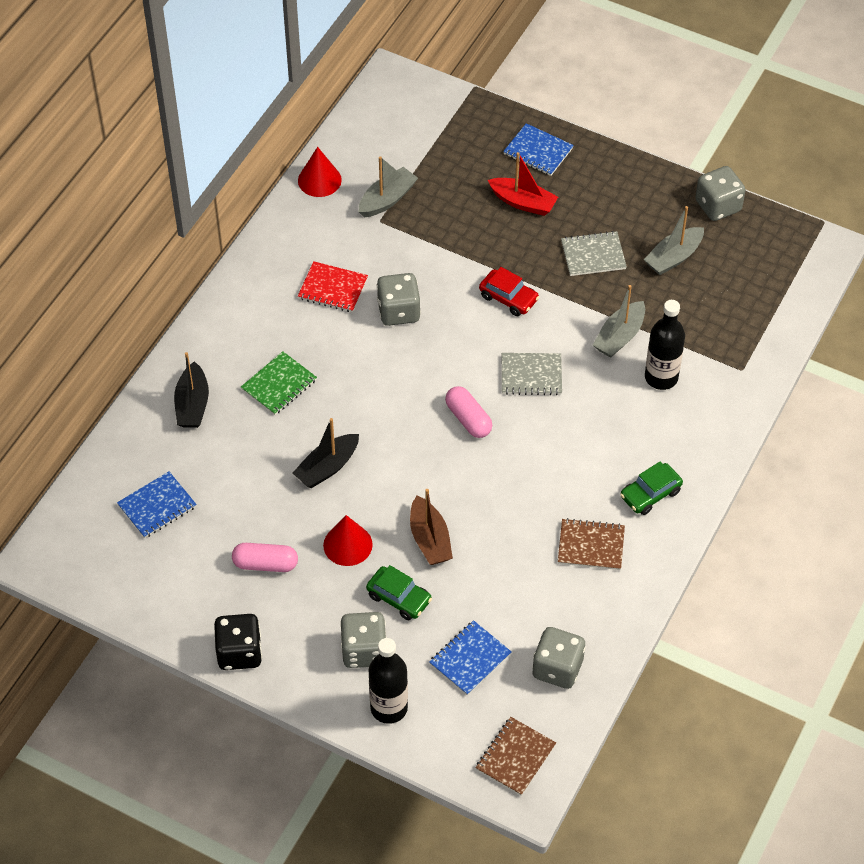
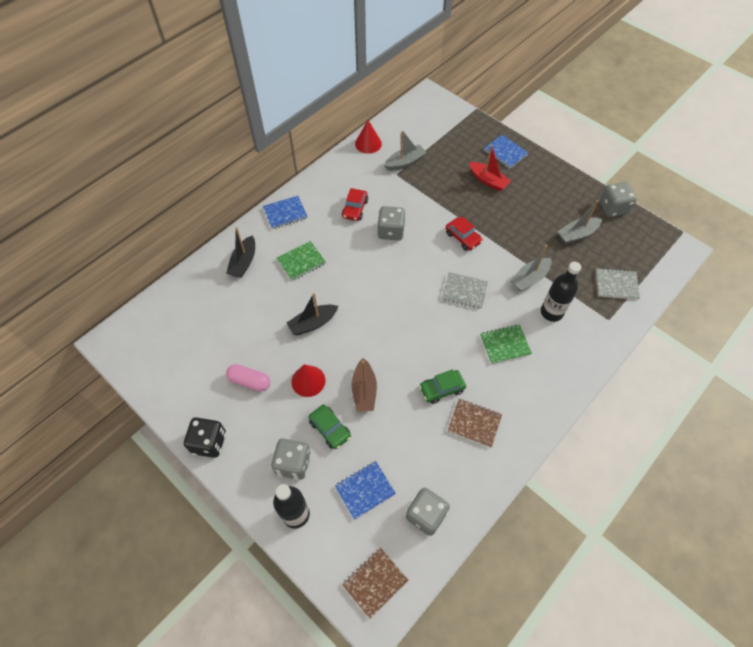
camera: 15 degrees right, 5 degrees up
(157, 506) = (196, 324): blue notebook -> blue notebook (285, 213)
(333, 288) = (355, 209): red notebook -> red car
(468, 419) = (414, 311): pink capsule -> none
(593, 255) = (524, 222): grey notebook -> grey notebook (616, 285)
(607, 436) = (505, 345): none -> green notebook
(650, 494) = (525, 394): green car -> green car (441, 389)

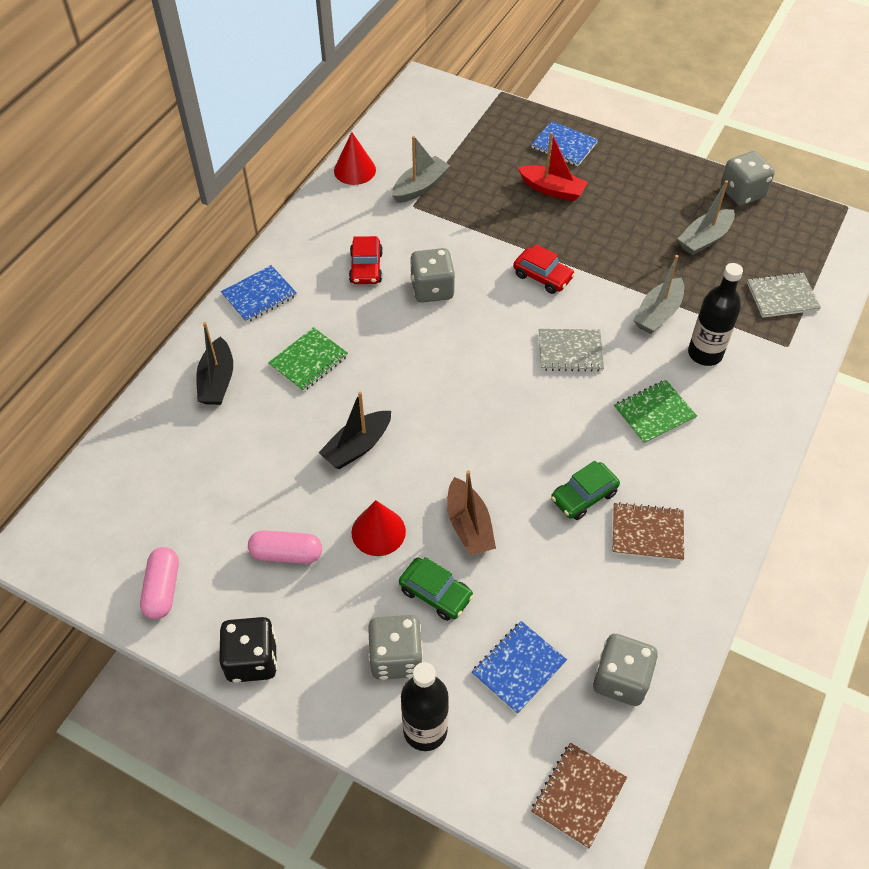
camera: 15 degrees left, 5 degrees down
(172, 385) = (163, 589): none -> pink capsule

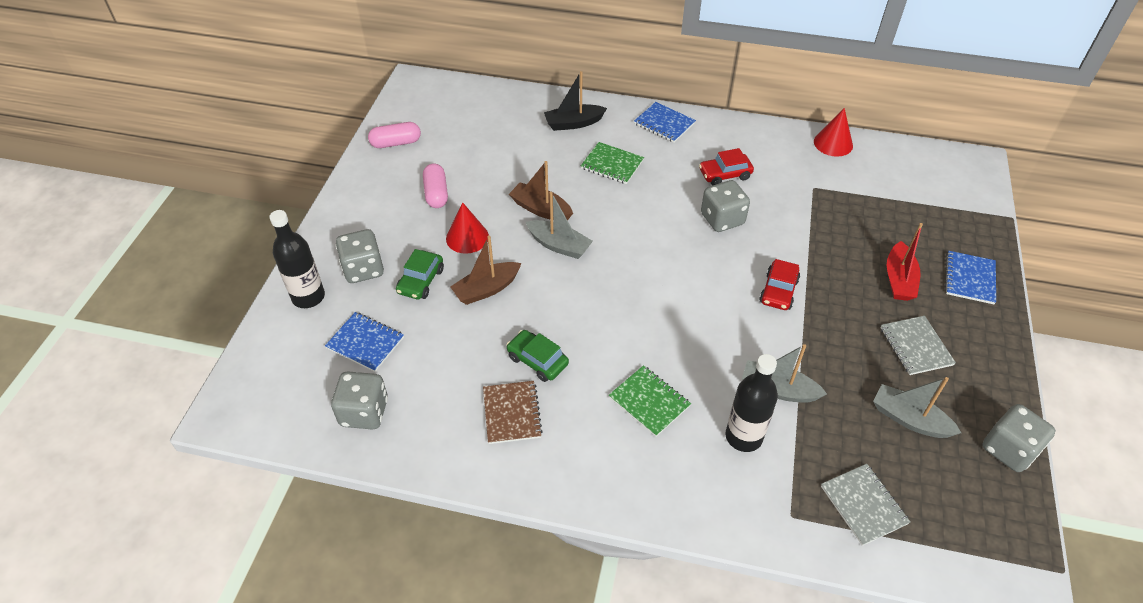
camera: 75 degrees right, 5 degrees down
(252, 660) = (351, 197): black dice -> none
(357, 447) = (540, 209): black boat -> brown boat
(420, 187) = (840, 187): grey boat -> grey boat (559, 245)
(570, 351) = (696, 326): grey notebook -> grey notebook (916, 346)
(578, 795) = (263, 398): brown notebook -> none

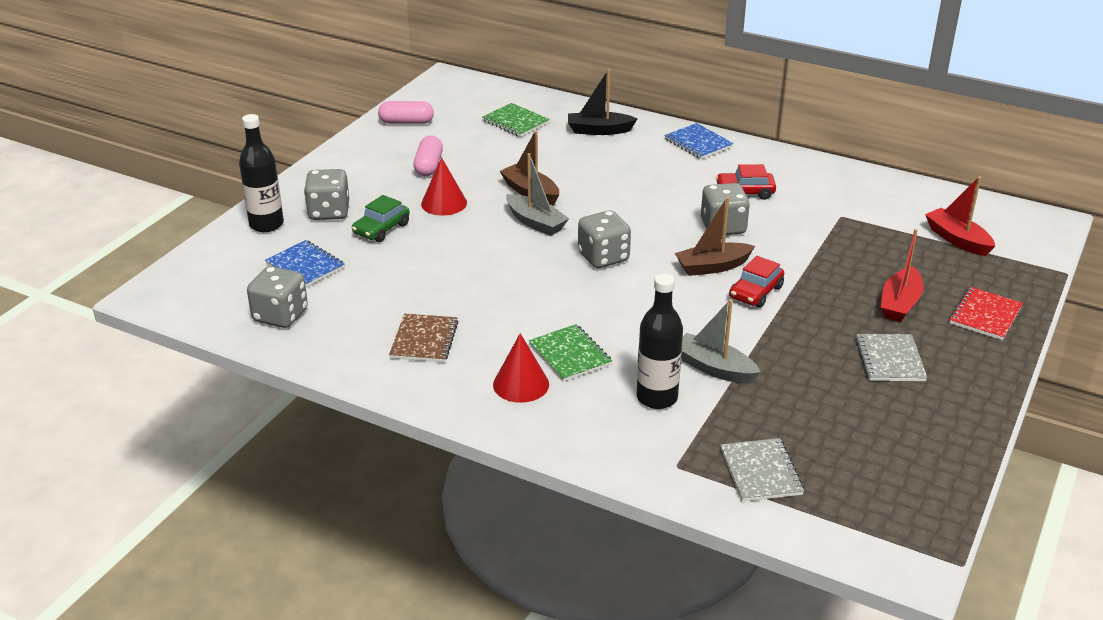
camera: 15 degrees right, 15 degrees down
(486, 289) = (444, 245): brown boat -> brown boat (712, 267)
(537, 360) = (469, 305): green car -> none
(612, 164) = (624, 168): green notebook -> green notebook (515, 122)
(833, 143) = (883, 183): red cone -> red cone (521, 384)
(909, 419) = (850, 415): grey boat -> none
(915, 197) = (957, 240): none -> red boat
(969, 278) = (985, 315): blue notebook -> red notebook
(1008, 449) = (953, 458): grey dice -> grey dice (603, 257)

